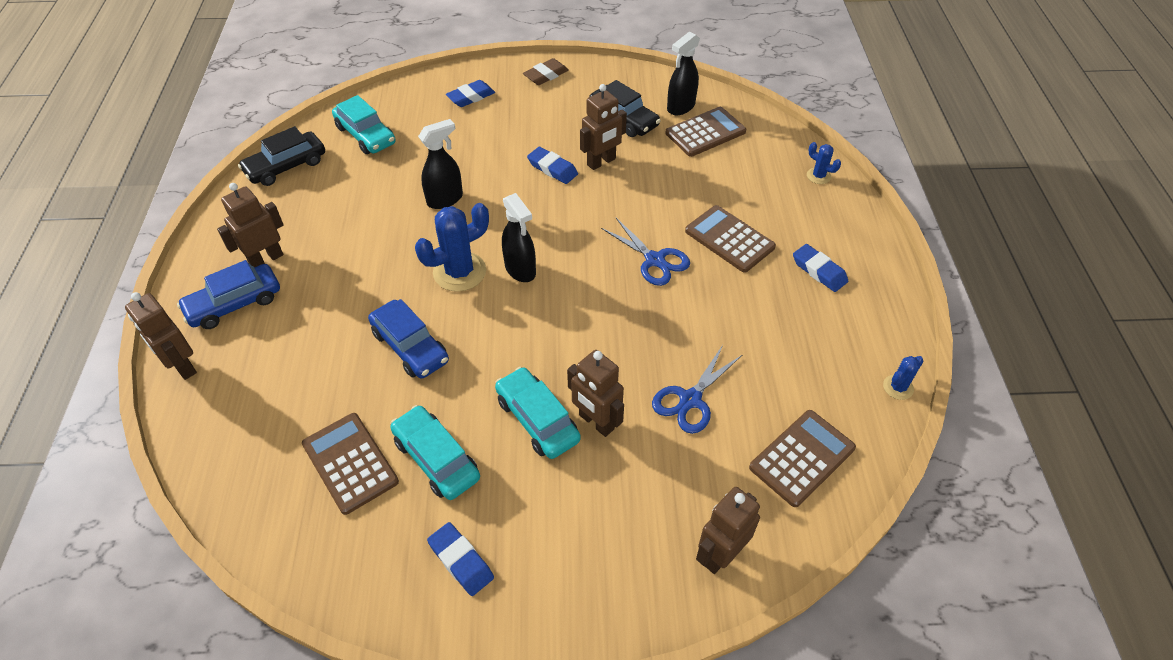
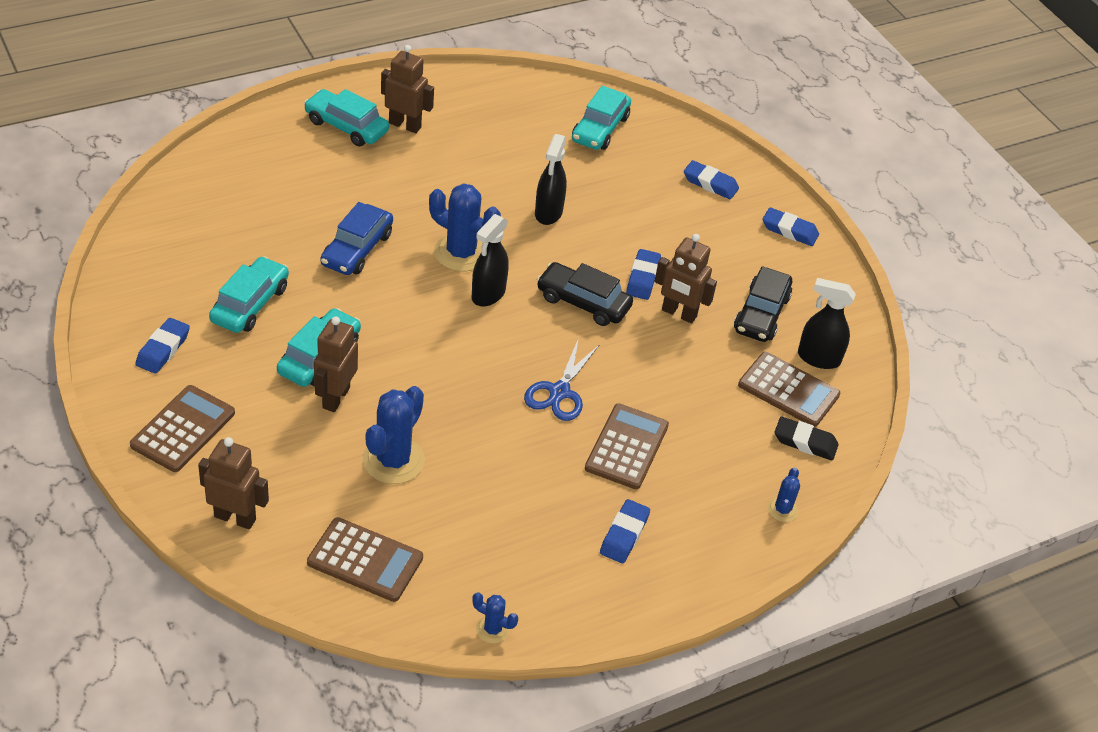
camera: 60 degrees right, 5 degrees down
(182, 366) = (269, 123): brown robot -> none
(234, 304) = (346, 126): blue car -> turquoise car
(286, 166) = (523, 93): black car -> black car (583, 302)
(350, 463) = (223, 254): brown calculator -> brown calculator (183, 429)
(445, 199) = (548, 213): black spray bottle -> black spray bottle turned 75 degrees clockwise
(546, 75) = (789, 230): brown eraser -> blue eraser
(690, 400) = (393, 460): blue scissors -> blue cactus
(758, 142) = (805, 442): none -> black eraser

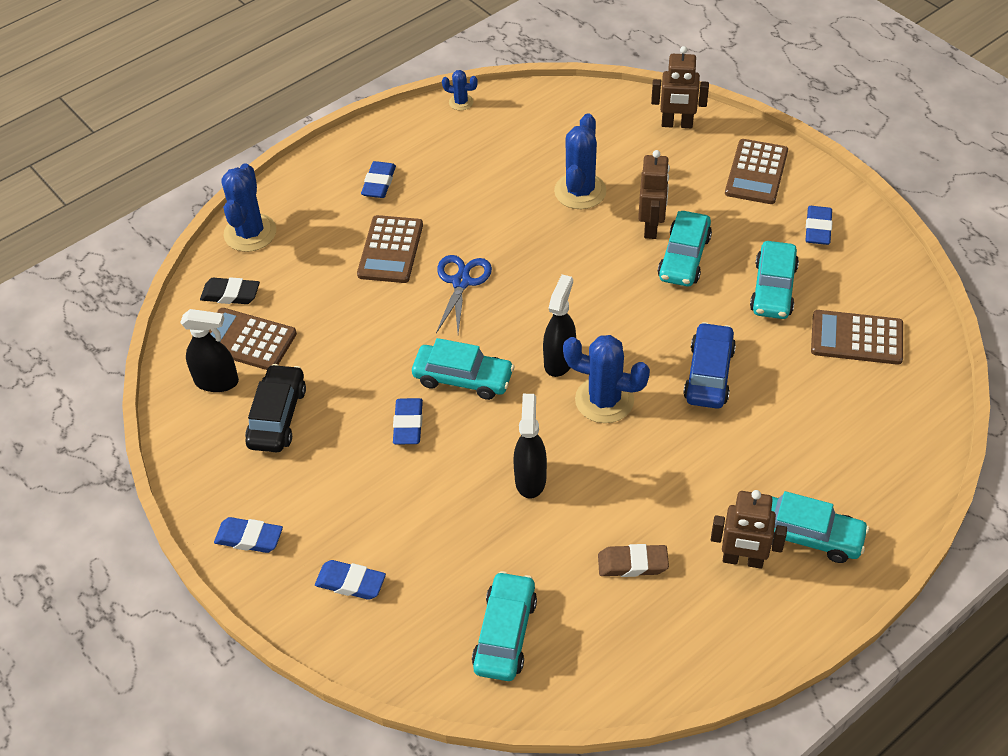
camera: 175 degrees right, 5 degrees up
(365, 560) = (568, 121): brown calculator -> brown calculator (856, 338)
(489, 143) = (632, 564): none -> brown eraser
(583, 302) = (463, 378): black car -> turquoise car
(679, 313) = (363, 393): brown robot -> none
(782, 509) = (250, 233): blue cactus -> blue cactus, size x1.97

